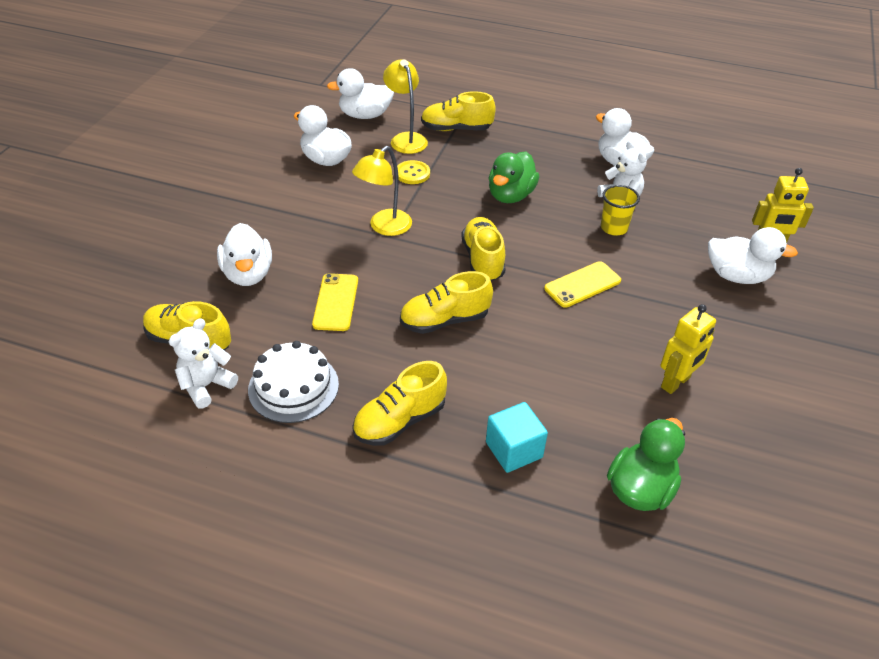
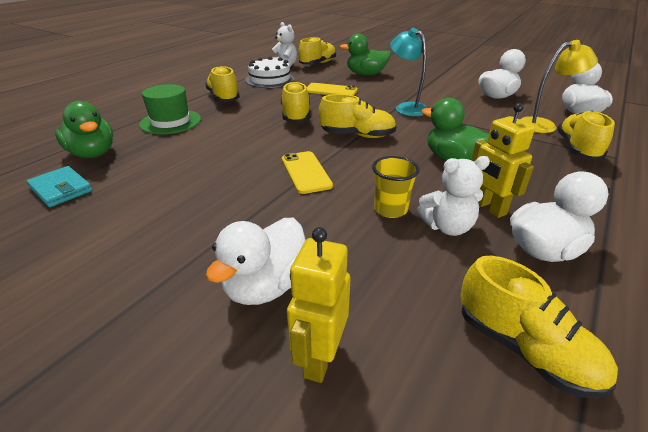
camera: 105 degrees right, 10 degrees down
(248, 274) = (366, 74): white duck -> green duck
(384, 227) = (406, 107): yellow lamp -> turquoise lamp
(412, 173) = (484, 122): yellow button -> none
(514, 450) = (170, 122): turquoise cube -> green hat
(676, 382) = (157, 191): yellow robot -> yellow robot (488, 208)
(709, 178) = (524, 349): none -> yellow shoe
(721, 468) = (61, 189): none -> turquoise wallet

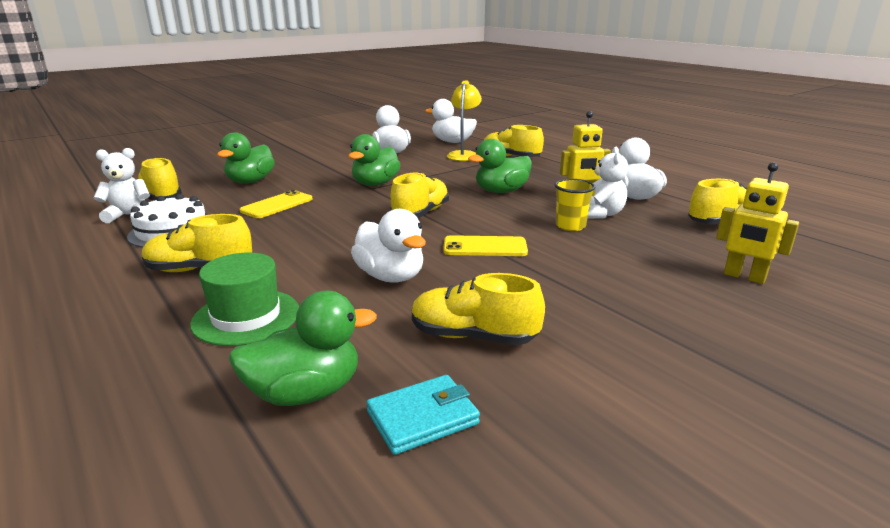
camera: 70 degrees left, 10 degrees down
(266, 286) = (669, 286): white duck -> white duck (390, 276)
(296, 116) = (333, 233): yellow shoe -> yellow shoe (473, 336)
(406, 107) = (375, 184): turquoise lamp -> green duck

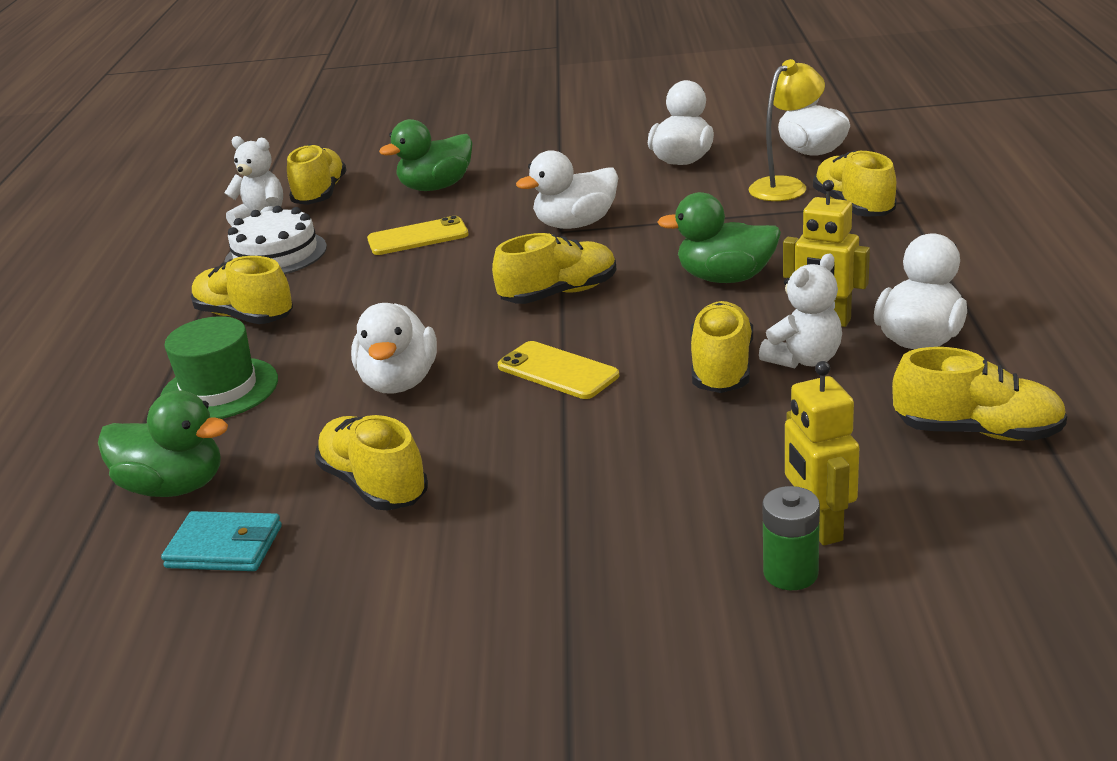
camera: 40 degrees right, 5 degrees up
(375, 184) = (575, 224): green duck -> white duck
(570, 226) = (721, 368): yellow cup -> yellow shoe
(774, 300) = (790, 573): none -> green battery

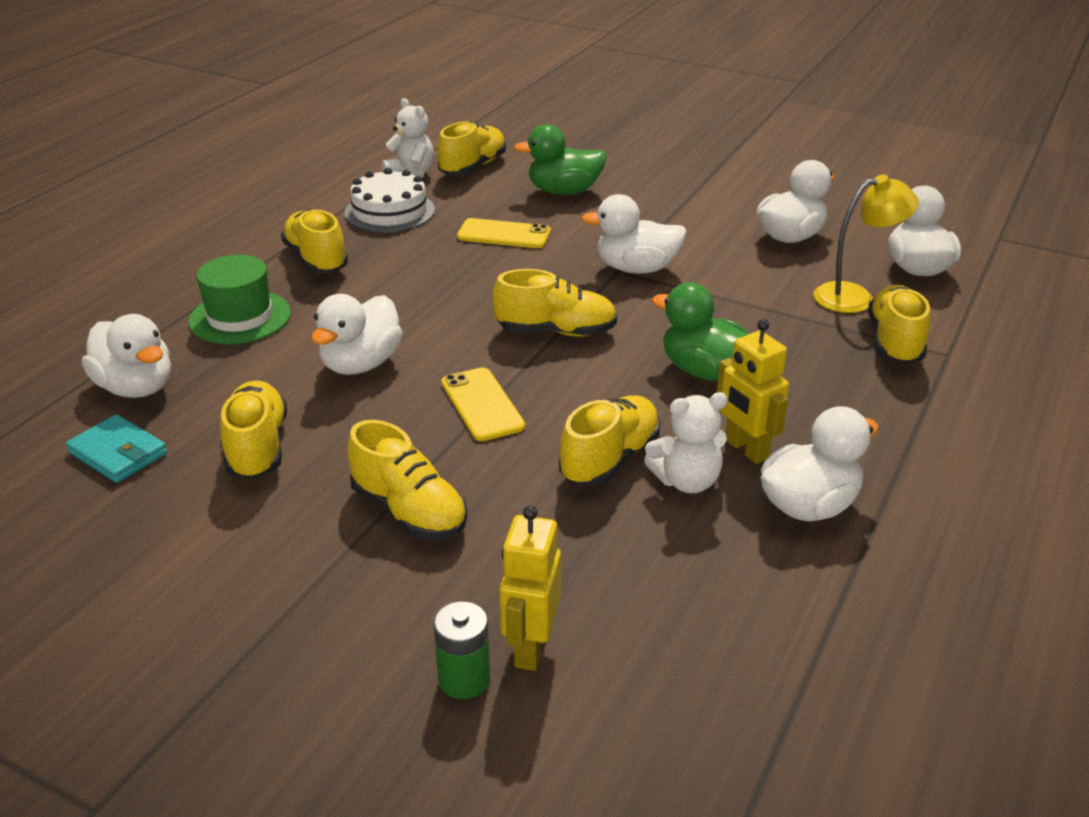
camera: 25 degrees right, 5 degrees up
(174, 487) = (136, 387): green duck -> white duck
(977, 431) = (760, 623): yellow shoe -> yellow shoe (409, 512)

